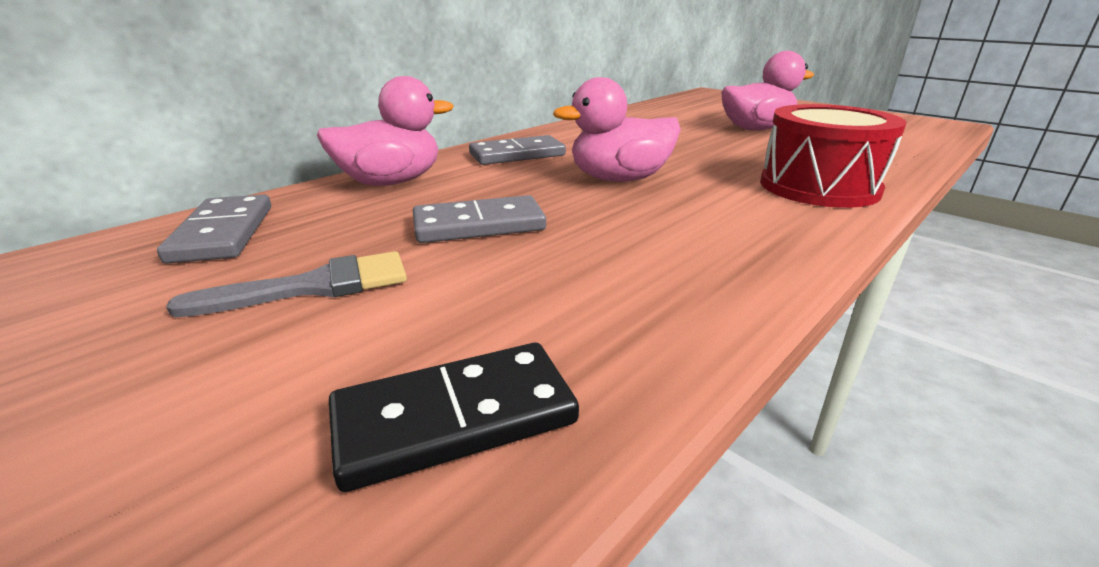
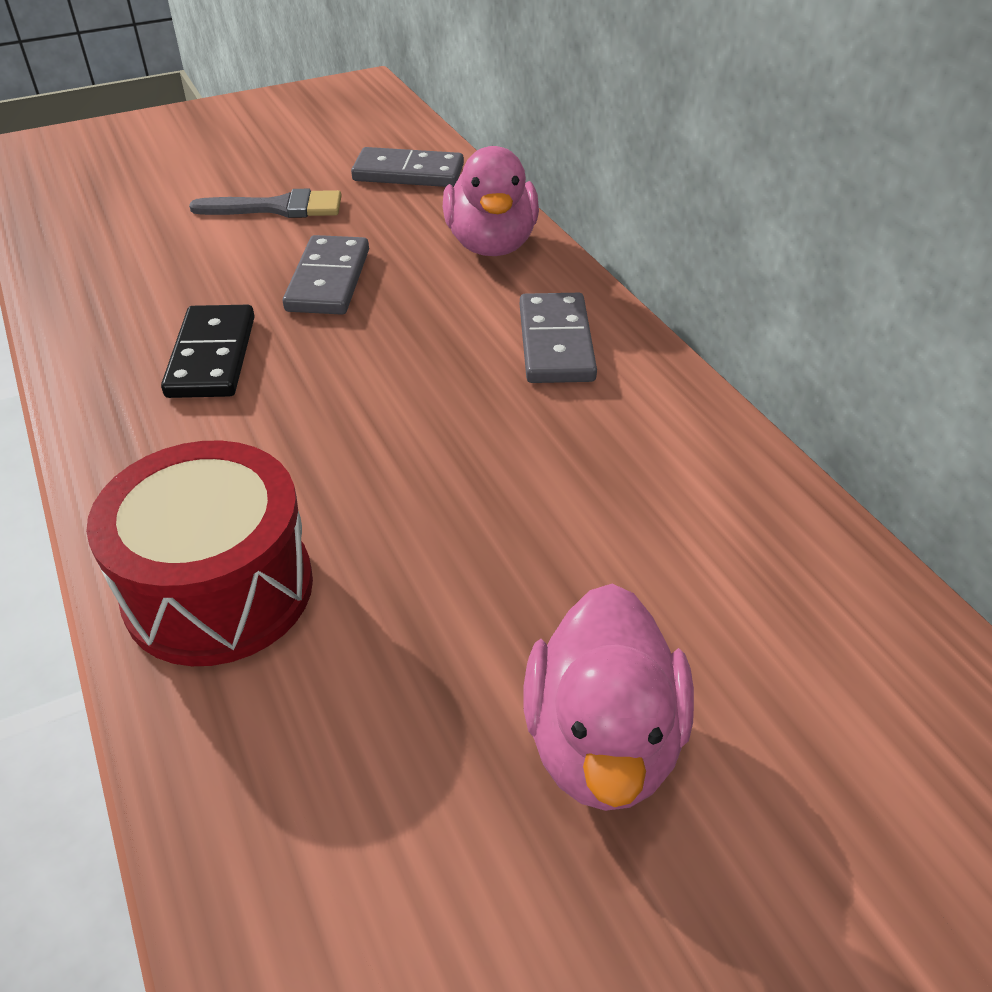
camera: 110 degrees right, 15 degrees up
(314, 286) = (278, 208): grey brush -> grey brush turned 90 degrees counterclockwise
(454, 417) = (97, 242): black domino -> black domino (212, 356)
(619, 179) = (392, 402): pink duck -> none

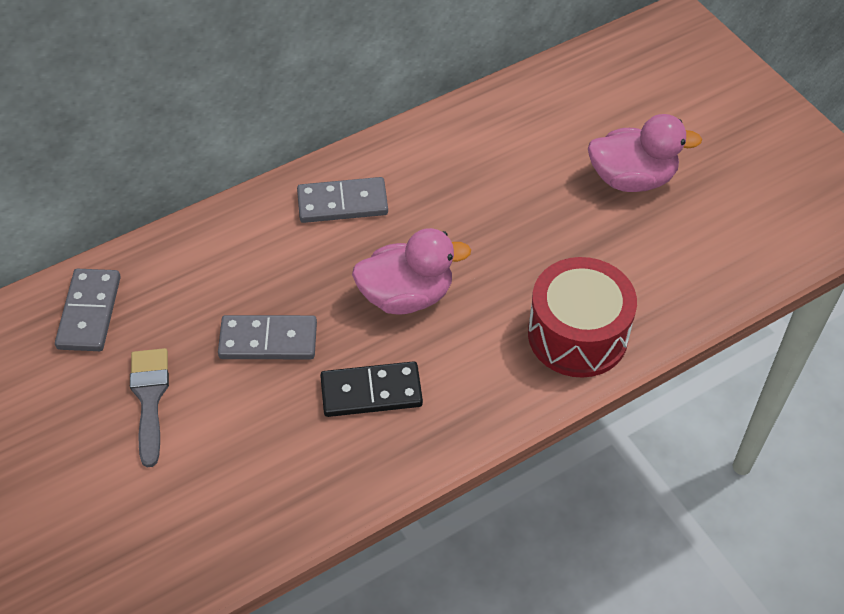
camera: 95 degrees left, 10 degrees up
(491, 245) = (216, 245): pink duck -> pink duck (406, 295)

